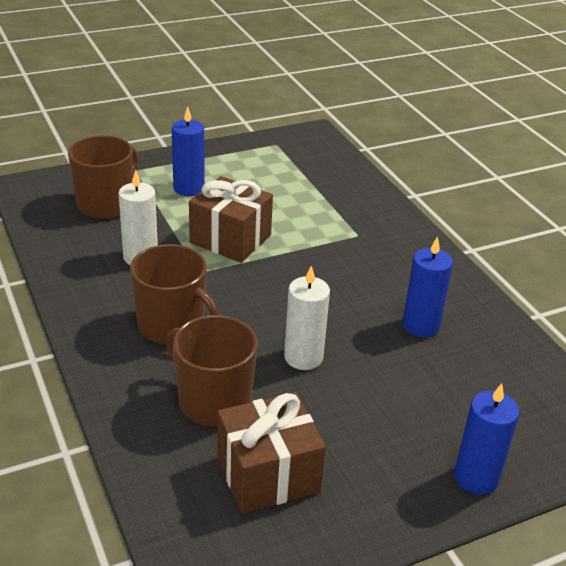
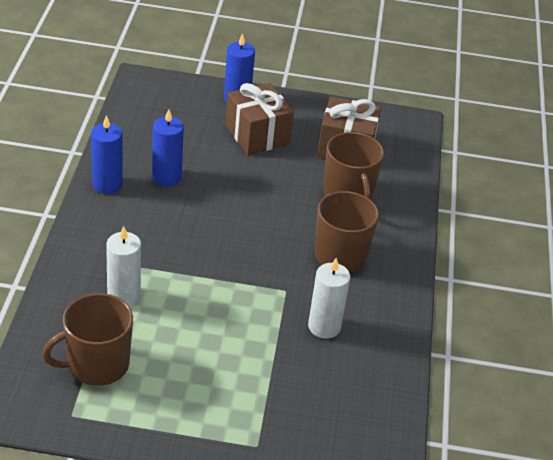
camera: 150 degrees left, 5 degrees up
(106, 204) = (317, 406): brown mug -> brown mug (97, 365)
(189, 188) = (222, 390): blue candle -> blue candle (107, 184)
(230, 239) = (234, 310): brown gift -> brown gift (257, 135)
(303, 357) = (267, 194): white candle -> white candle (123, 296)

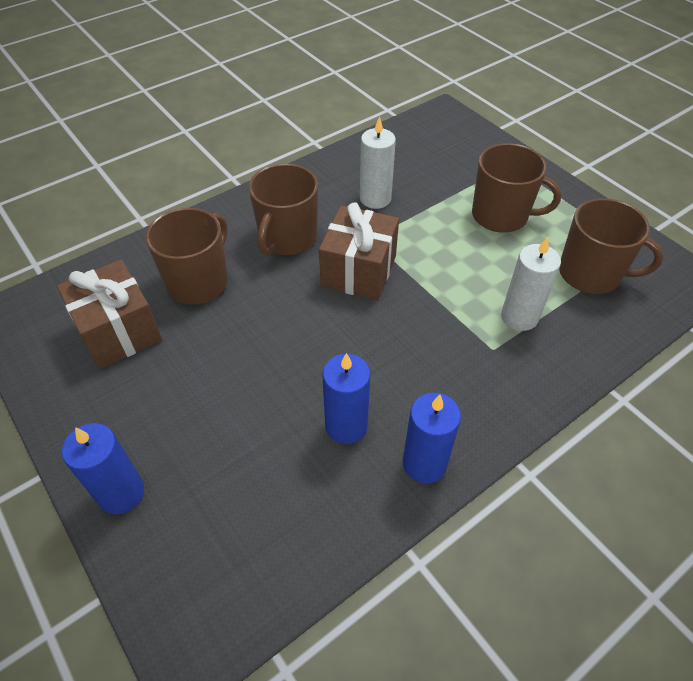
camera: 130 degrees left, 10 degrees up
(212, 376) = (501, 216): none -> brown mug
(257, 135) = (177, 415): brown gift -> brown gift (359, 271)

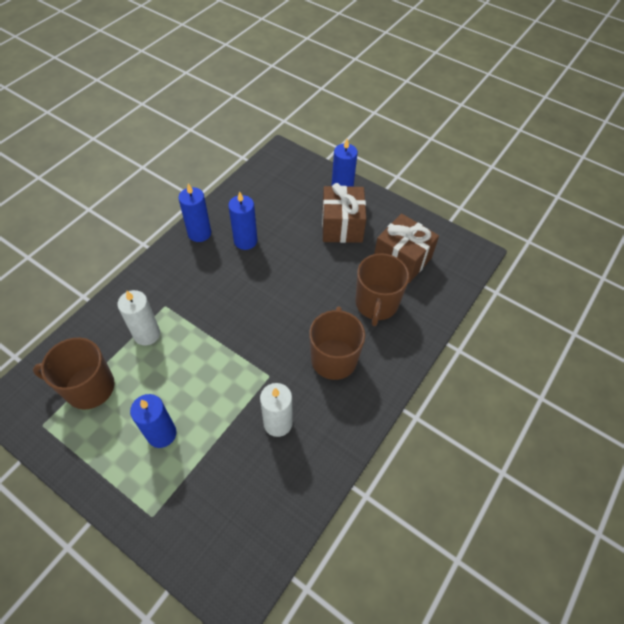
camera: 160 degrees right, 5 degrees up
(359, 271) = (269, 342): brown gift -> brown gift (342, 226)
(501, 216) = (161, 434): brown mug -> blue candle

